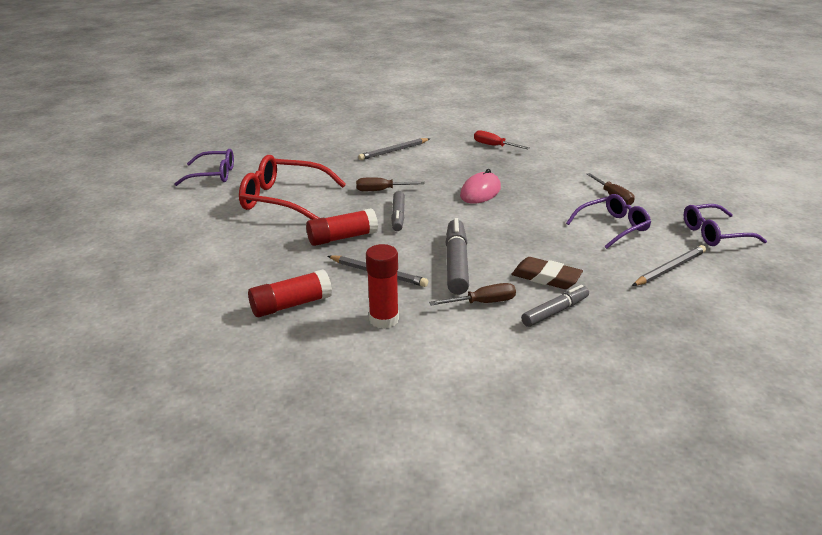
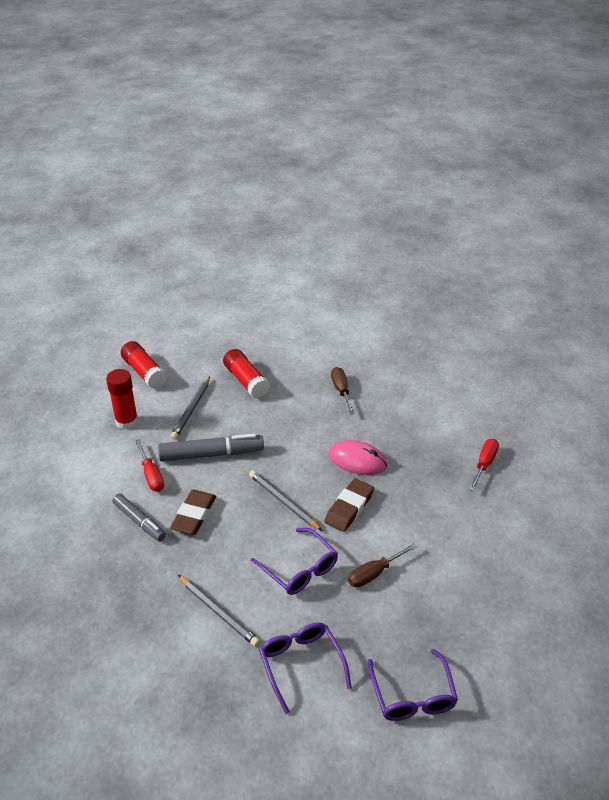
camera: 80 degrees right, 10 degrees up
(213, 175) = (344, 287): purple glasses -> purple glasses (412, 695)
(284, 199) = (308, 336): red glasses -> none
(394, 151) = (438, 387): grey pencil -> grey pencil (284, 502)
(398, 216) = (291, 408): grey marker -> none
(483, 303) = (151, 475): brown screwdriver -> red screwdriver
(539, 200) = (349, 508): none -> brown eraser

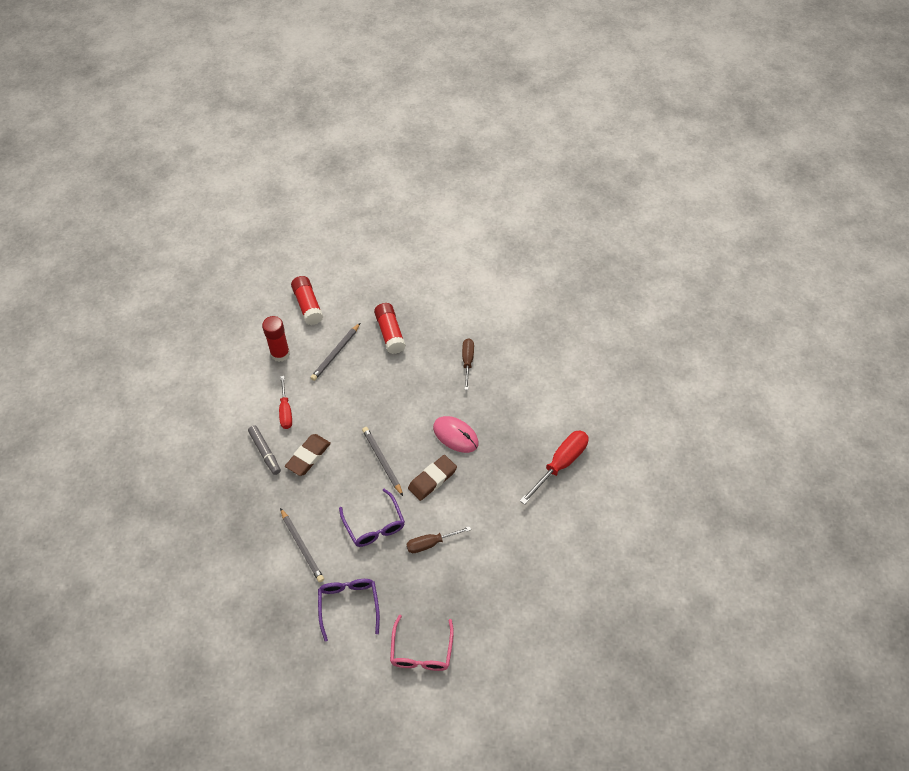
camera: 15 degrees right, 15 degrees up
(211, 454) = (339, 402): grey marker -> none
(412, 695) = (421, 651): purple glasses -> pink glasses
(484, 464) = (560, 464): red screwdriver -> red screwdriver, size x1.58

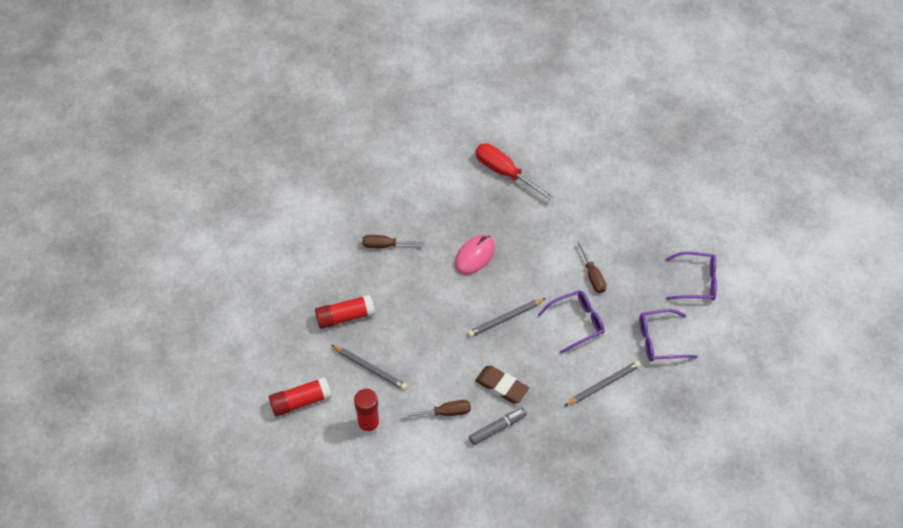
camera: 90 degrees left, 0 degrees up
(285, 411) = (445, 412): red screwdriver -> brown screwdriver
(421, 651) = (696, 281): pink glasses -> purple glasses
(432, 479) = (524, 275): brown eraser -> none

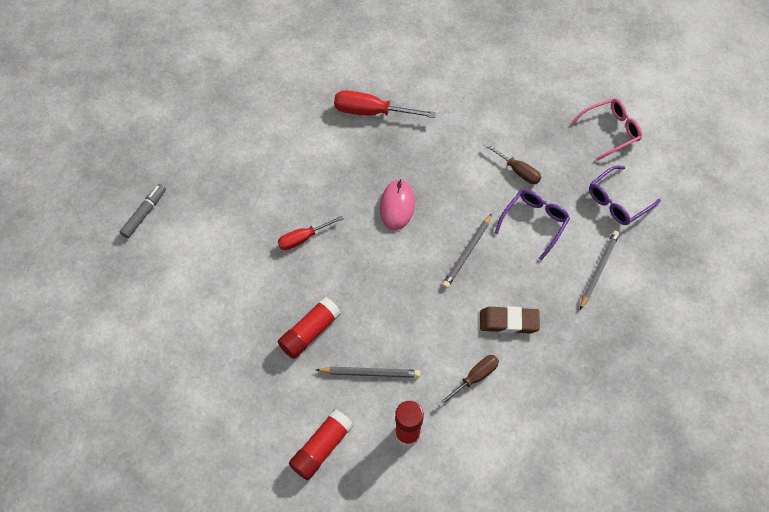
camera: 30 degrees left, 5 degrees up
(385, 245) = (303, 238): brown screwdriver -> red screwdriver
(497, 428) = (533, 366): grey marker -> grey marker (144, 213)
(696, 281) = (610, 131): purple glasses -> pink glasses

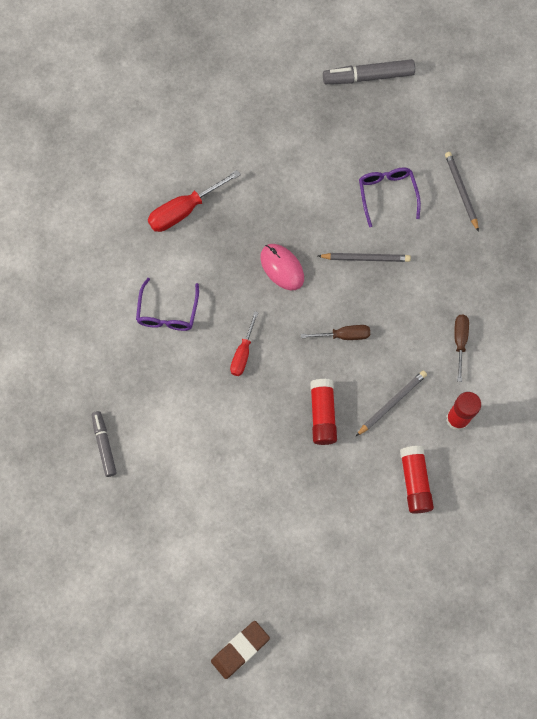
camera: 45 degrees left, 10 degrees up
(467, 252) = (365, 258): grey pencil -> grey pencil turned 75 degrees counterclockwise
(508, 322) = (442, 282): brown eraser -> brown eraser (240, 649)
(517, 171) = (336, 165): brown screwdriver -> brown screwdriver (343, 335)
(610, 131) = (368, 77): pink glasses -> grey marker
(618, 201) = (425, 128): purple glasses -> purple glasses (168, 312)

